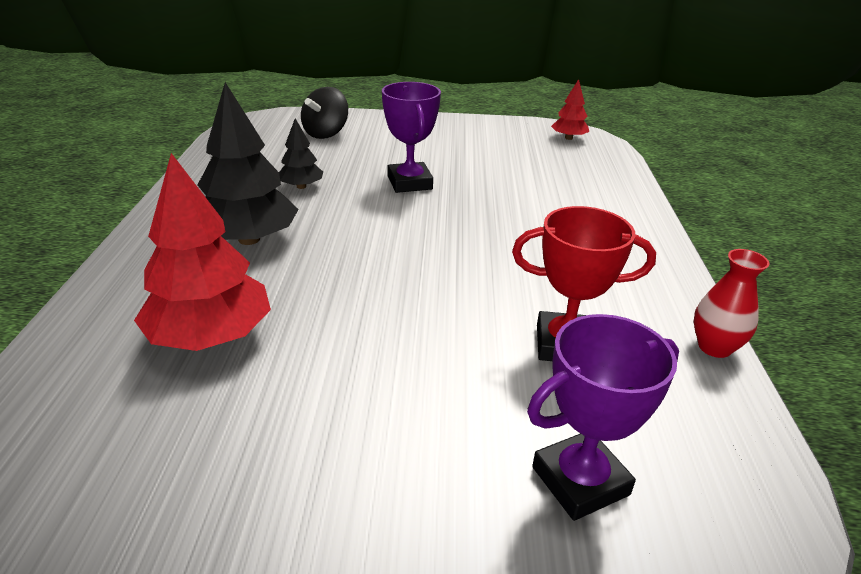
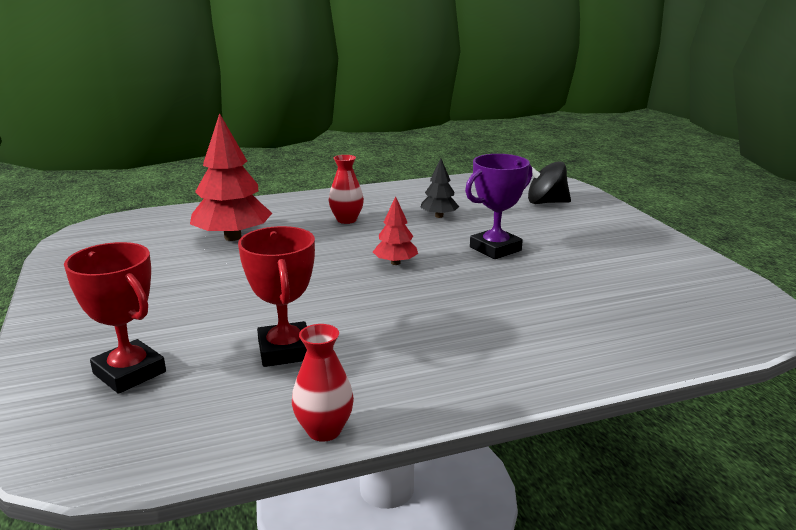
camera: 70 degrees right, 10 degrees down
(249, 239) = (346, 220): black tree -> red vase
(568, 138) = (733, 306): red tree -> red tree (395, 263)
(580, 481) = (129, 373): purple trophy -> red trophy

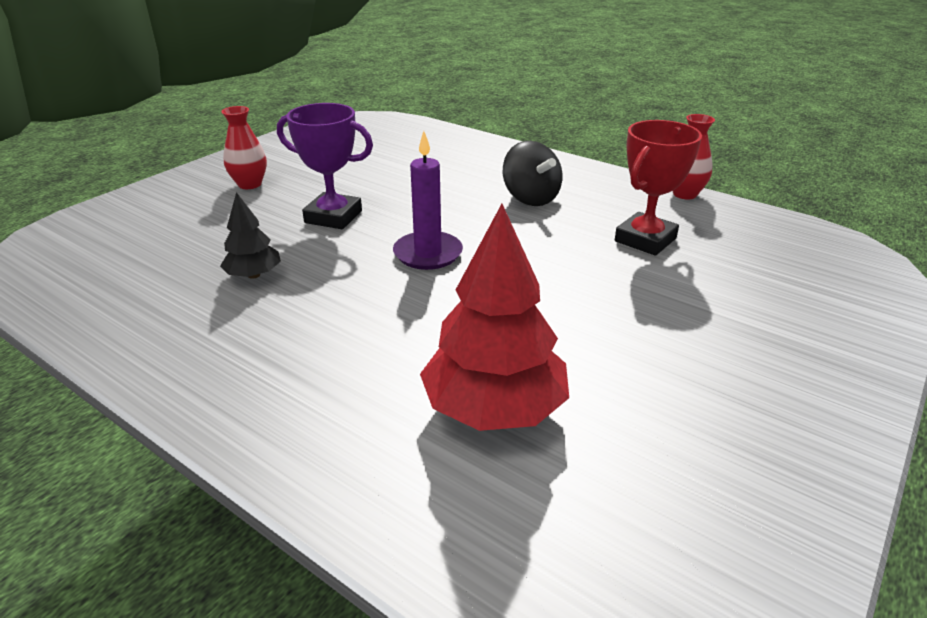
camera: 125 degrees left, 10 degrees up
(129, 373) = (784, 287): red trophy -> none
(346, 220) = (328, 338): red vase -> red vase (250, 184)
(395, 263) = (428, 253): red tree -> purple candle
(545, 202) = (148, 225): black spinning top -> black spinning top (530, 198)

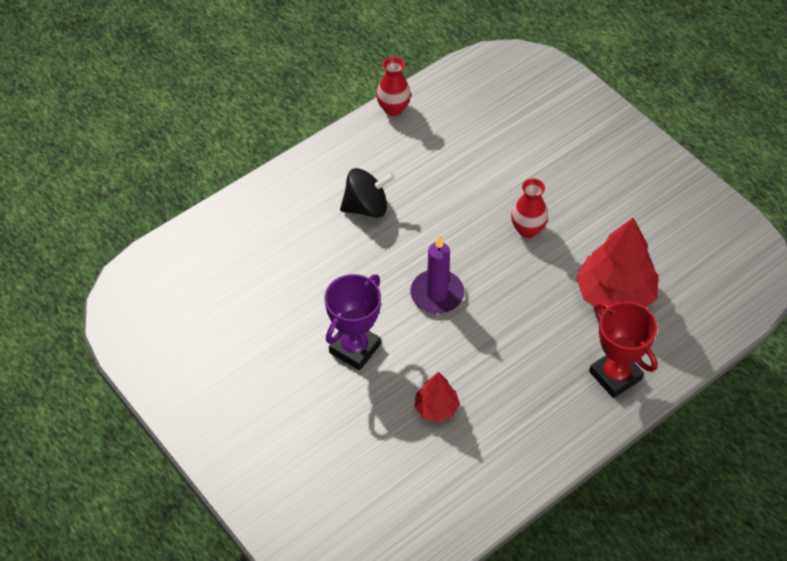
camera: 75 degrees left, 20 degrees up
(250, 184) = (263, 410): red vase -> red vase (527, 229)
(253, 275) = (436, 408): black tree -> red tree
(645, 240) = (456, 160): red trophy -> red trophy (615, 375)

